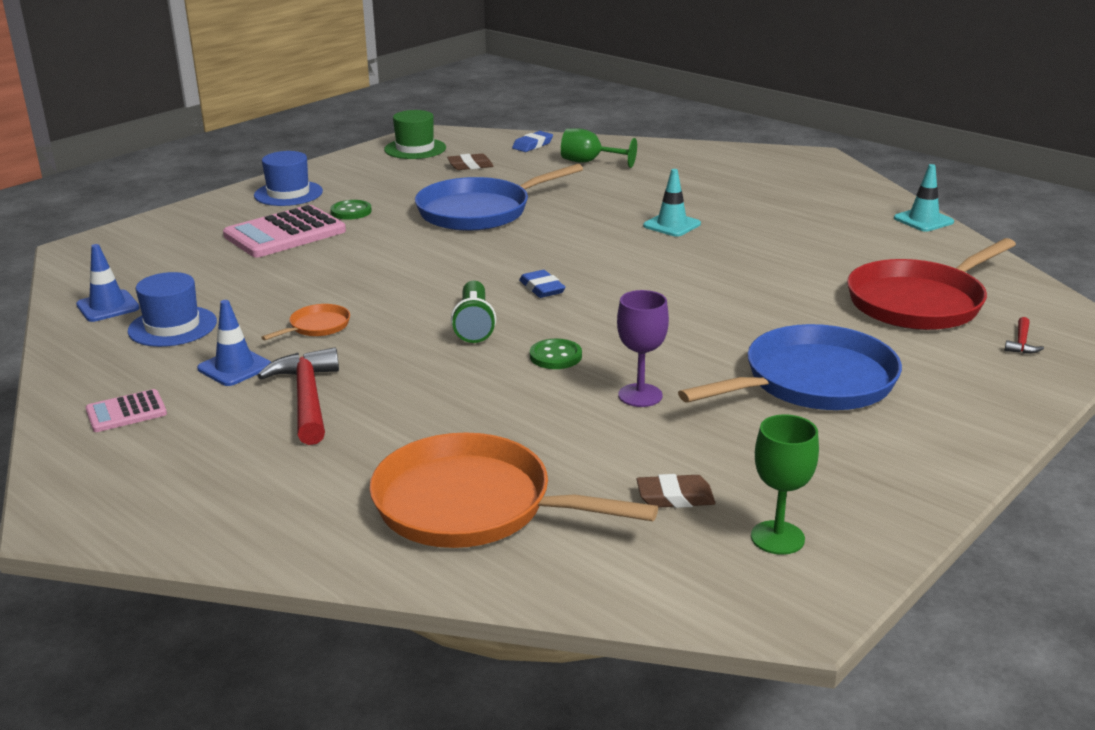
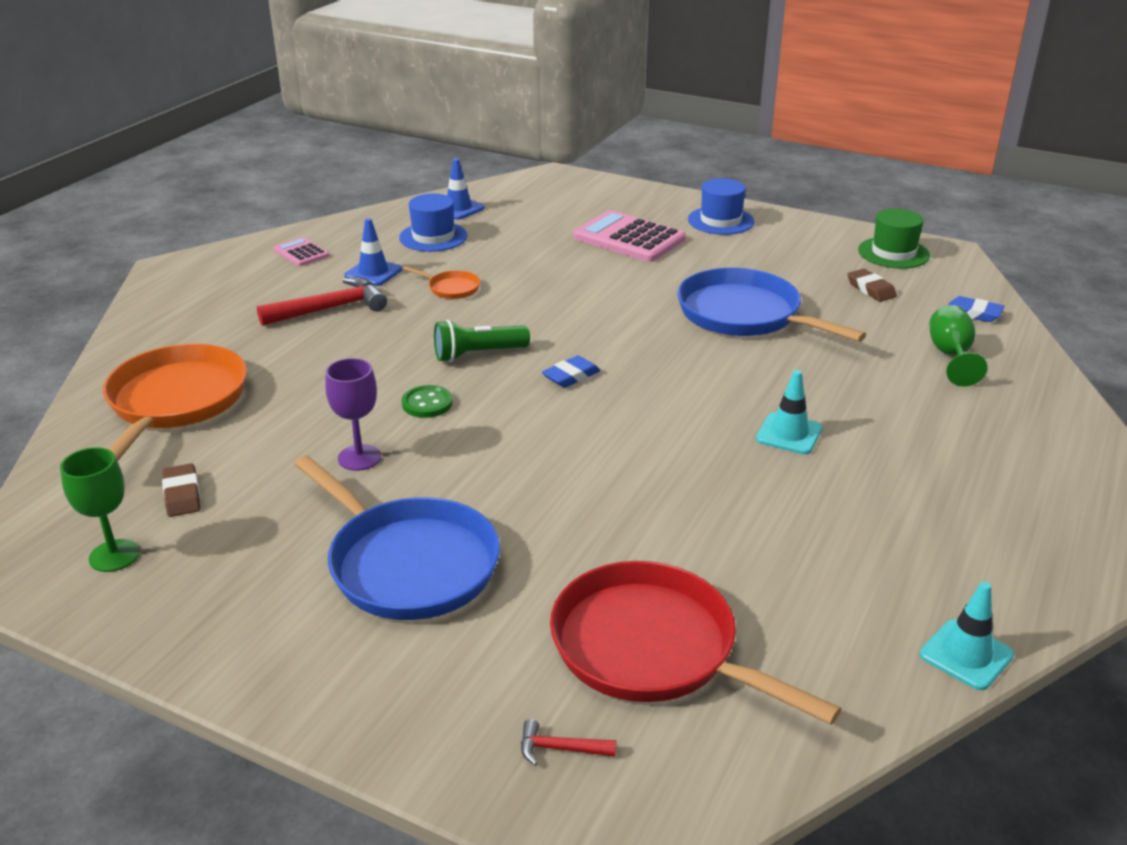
camera: 75 degrees right, 5 degrees up
(351, 211) = (698, 255): green button -> none

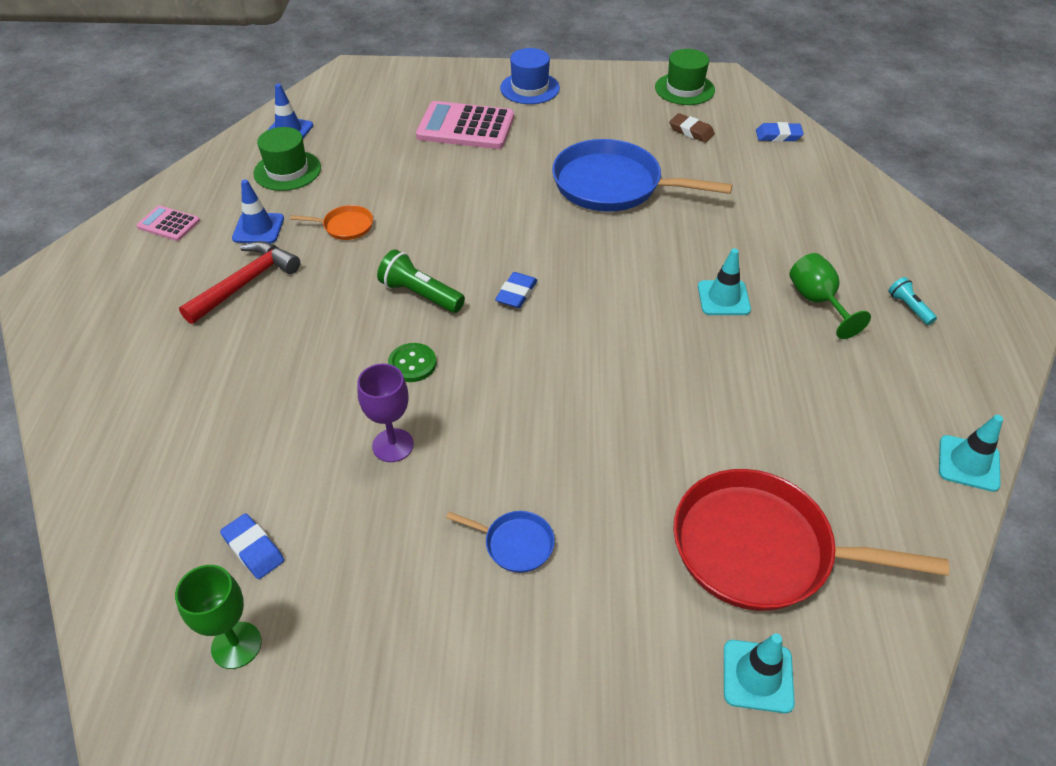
camera: 25 degrees left, 15 degrees up
(175, 401) = (167, 442): orange pan -> none
(182, 495) = (253, 549): brown eraser -> blue eraser
(409, 564) = (515, 544): blue pan -> blue pan, size x0.44
(433, 237) = (287, 171): blue hat -> green hat
(478, 354) = (420, 294): green flashlight -> green flashlight turned 75 degrees clockwise
(560, 748) = (757, 676): red hammer -> turquoise traffic cone
(951, 356) = (789, 183): green goblet -> green goblet (817, 302)
(1009, 498) = (909, 307): none -> turquoise flashlight

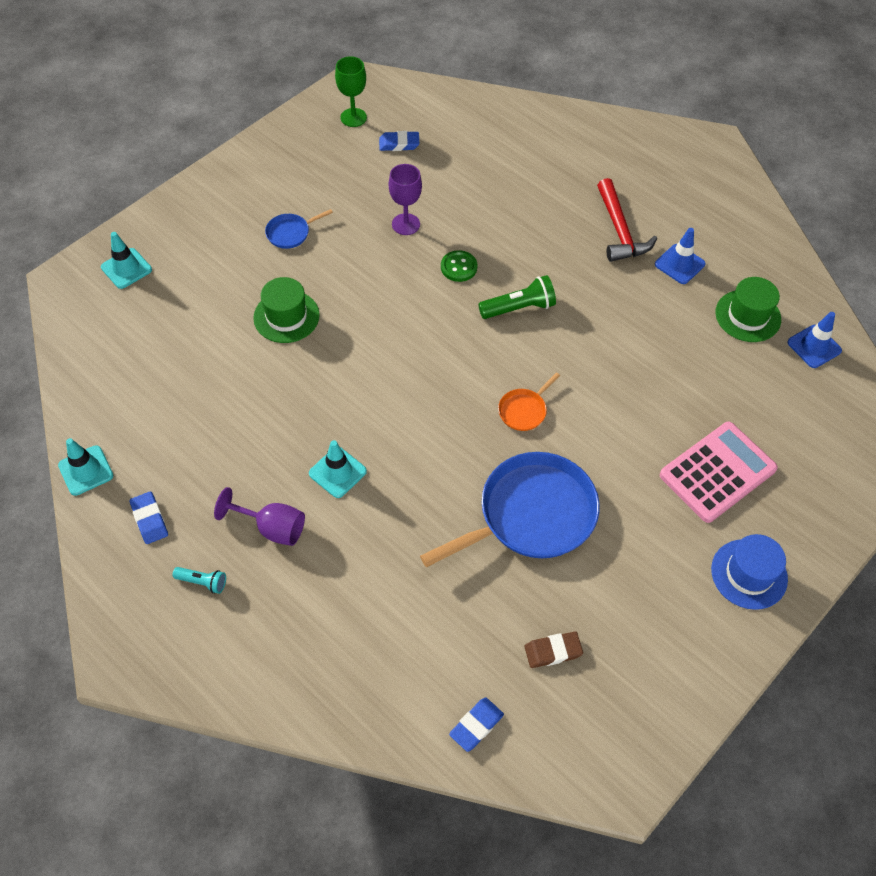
camera: 130 degrees right, 10 degrees up
(169, 224) = (729, 222): pink calculator -> none
(345, 226) = (637, 311): orange pan -> orange pan (524, 410)
(516, 293) = (467, 358): blue eraser -> blue eraser (149, 519)
(684, 89) = (632, 720): green hat -> green hat (286, 316)
(760, 549) = (170, 323): red pan -> none
(817, 302) = (272, 528): green goblet -> purple goblet

